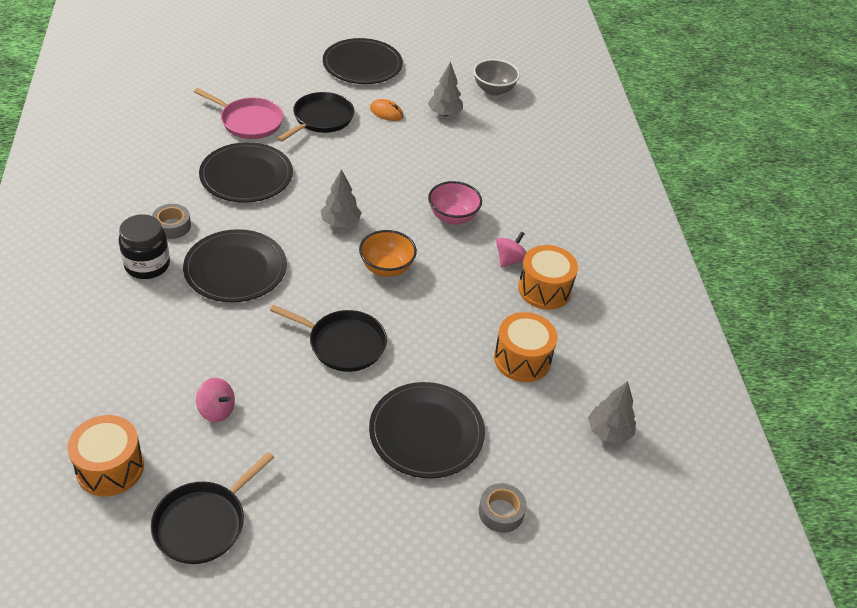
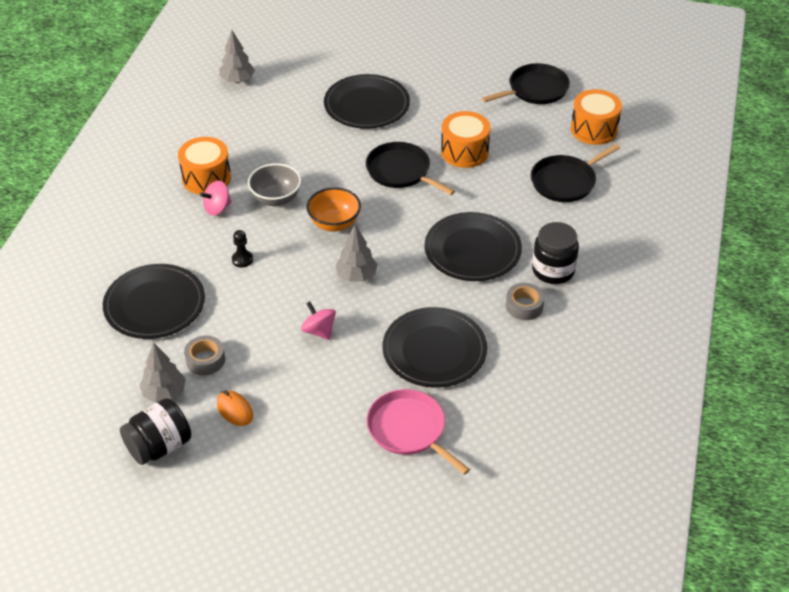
camera: 155 degrees left, 0 degrees up
(216, 410) = (513, 147): pink spinning top -> pink spinning top (319, 331)
(321, 119) = (320, 416): black pan -> black pan (565, 181)
(362, 65) = (221, 504): black plate -> black plate (154, 304)
(425, 85) = (159, 446): none -> black jar
(453, 217) = (242, 259): pink bowl -> black pawn
(493, 90) = (75, 419): grey bowl -> grey bowl (276, 199)
(501, 512) = (342, 58): grey tape -> grey tape (205, 360)
(522, 359) = (265, 133): orange drum -> orange drum (464, 152)

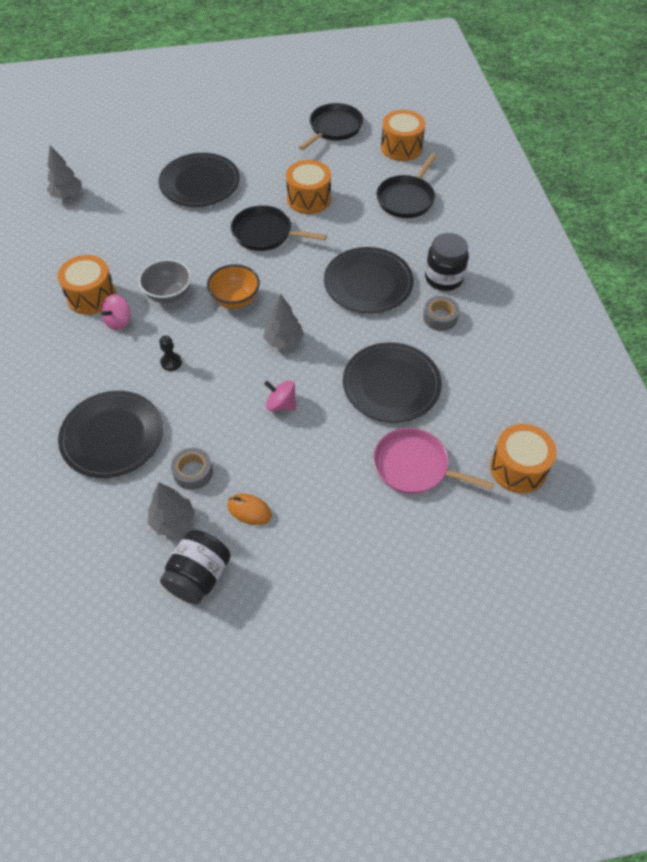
camera: 25 degrees left, 10 degrees up
(509, 469) = (518, 468): none -> orange drum

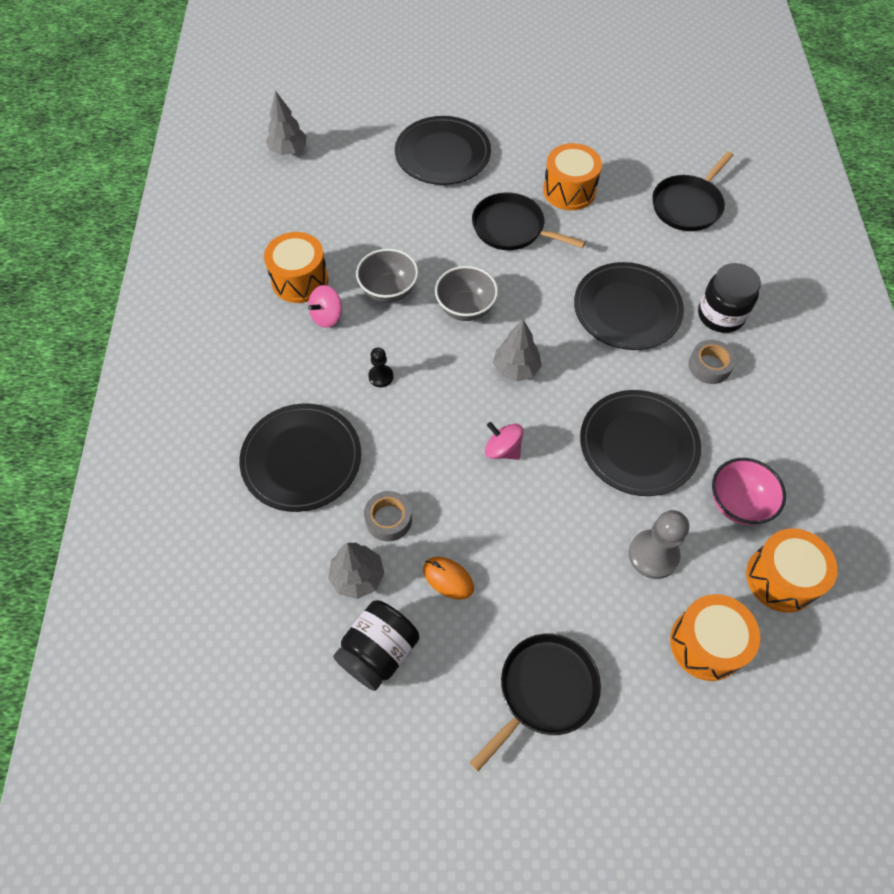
camera: 10 degrees right, 5 degrees up
(235, 300) = (465, 308): orange bowl -> grey bowl
(334, 128) = (611, 103): black pan -> black pan (544, 690)
(401, 147) = (690, 138): orange drum -> orange drum (706, 644)
(414, 466) = (653, 555): pink pan -> grey pawn
(476, 417) = (738, 503): none -> pink bowl

